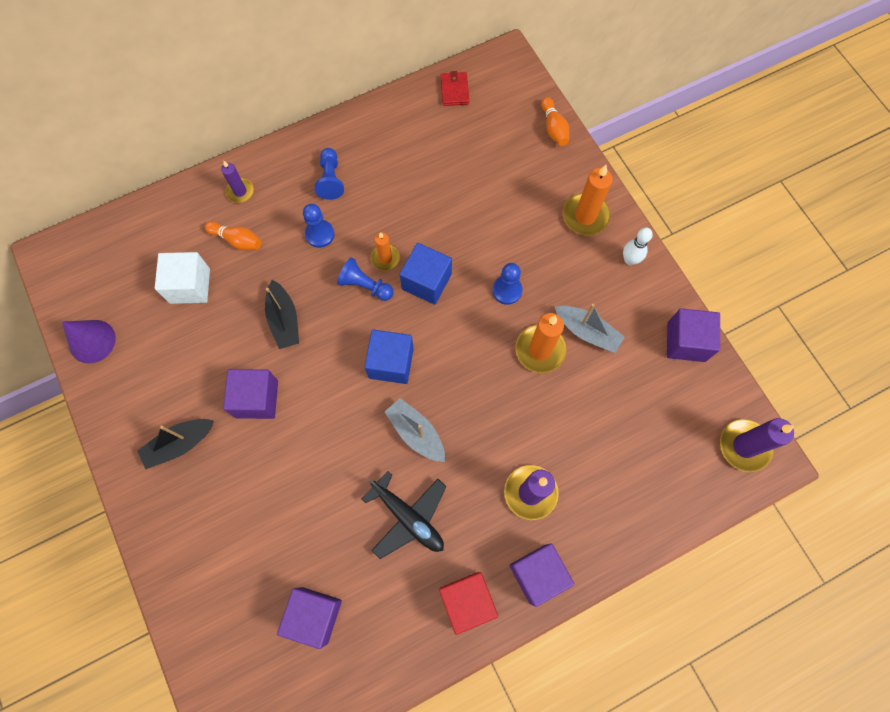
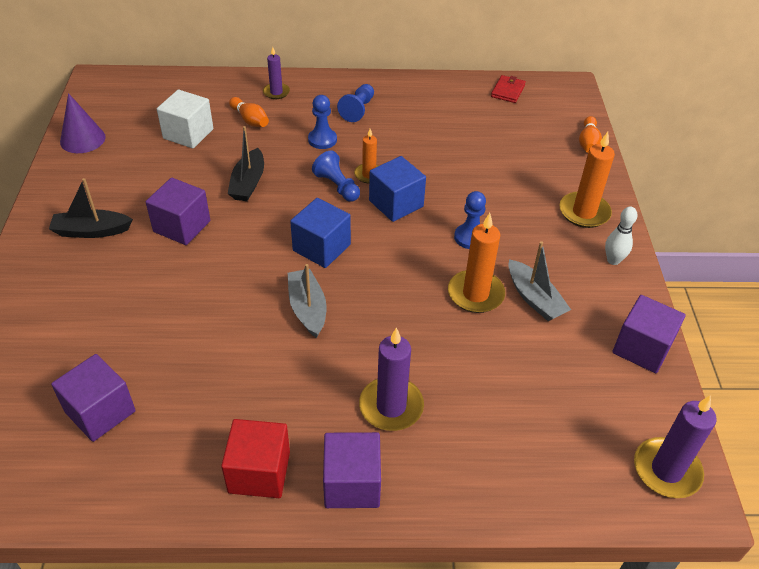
camera: 25 degrees right, 25 degrees down
(408, 517) = (251, 372): black plane -> none

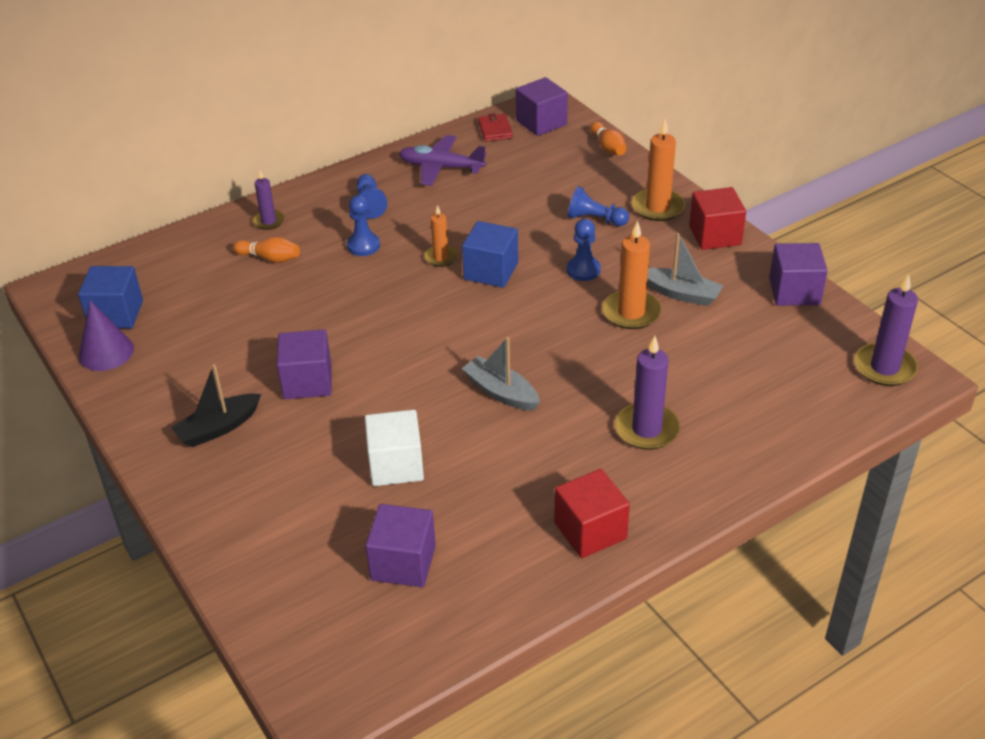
camera: 30 degrees left, 5 degrees down
(188, 134) = (218, 298): white cube -> white cube (396, 465)
(248, 183) = (331, 315): black boat -> none
(321, 247) = (461, 338): blue cube -> blue cube (116, 314)
(337, 186) = (421, 280): blue pawn -> blue pawn (595, 219)
(352, 483) = (671, 498): purple cube -> purple cube (541, 122)
(437, 104) = (441, 168): none -> purple plane
(613, 260) = (715, 235): white bowling pin -> red cube

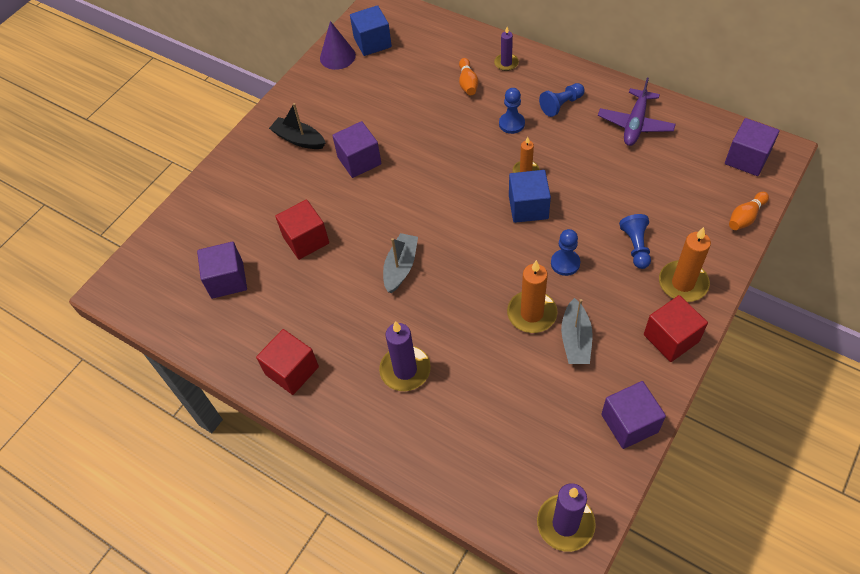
camera: 70 degrees right, 15 degrees up
(396, 465) = (306, 240): white cube -> red cube
(441, 168) = (635, 124): purple plane -> purple plane turned 150 degrees counterclockwise
(495, 130) = (712, 134): red wallet -> none

